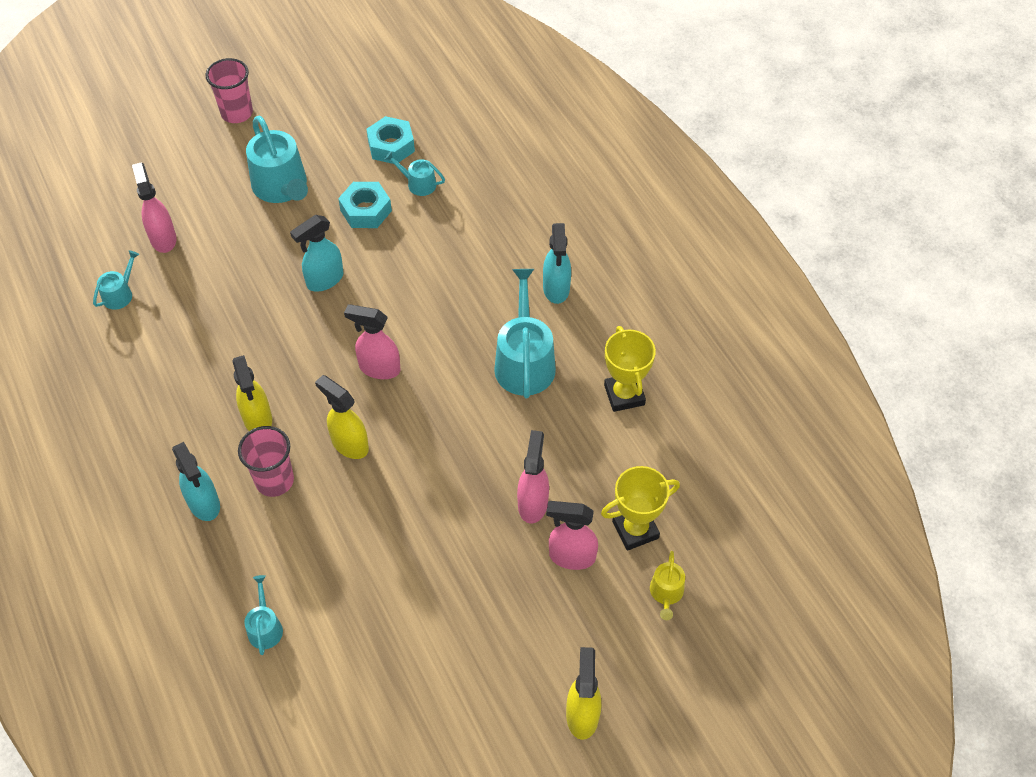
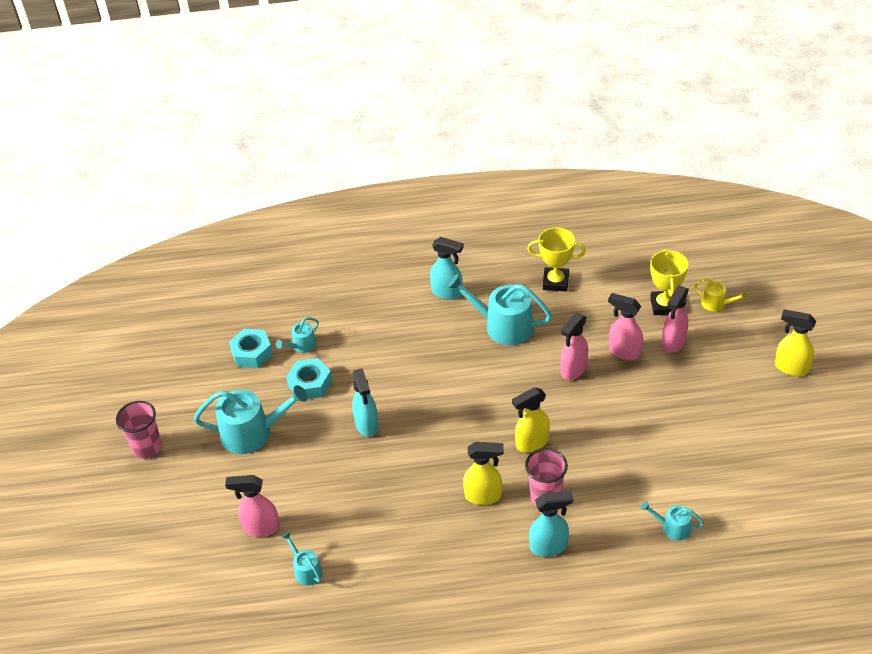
camera: 65 degrees left, 10 degrees down
(379, 368) = (470, 410): pink spray bottle -> pink spray bottle (573, 370)

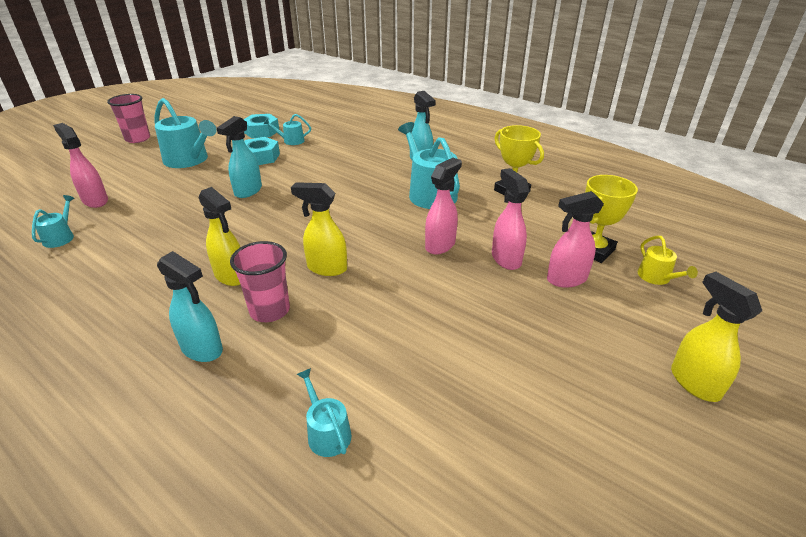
camera: 40 degrees right, 10 degrees down
(573, 370) = (440, 245): pink spray bottle -> pink spray bottle turned 135 degrees clockwise

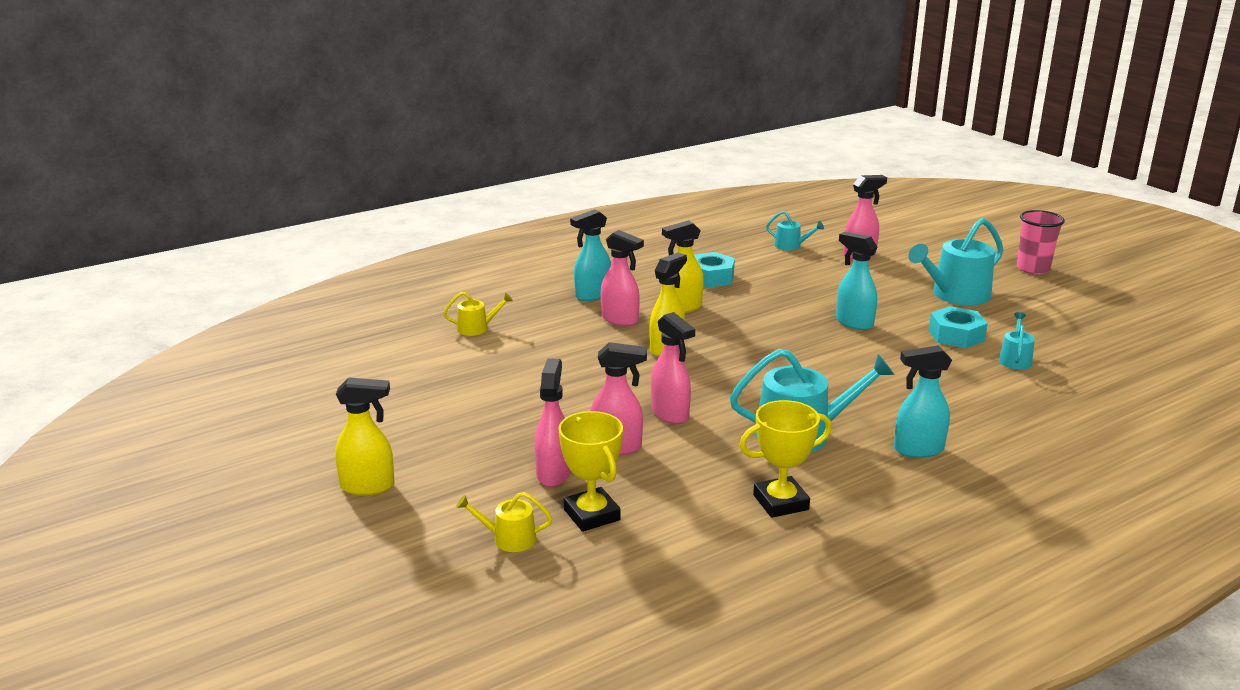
camera: 110 degrees right, 10 degrees down
(261, 131) = (1057, 342): turquoise nut -> turquoise nut (711, 277)
(269, 310) = (620, 320): pink cup -> pink spray bottle
(327, 432) = (476, 328): turquoise watering can -> yellow watering can

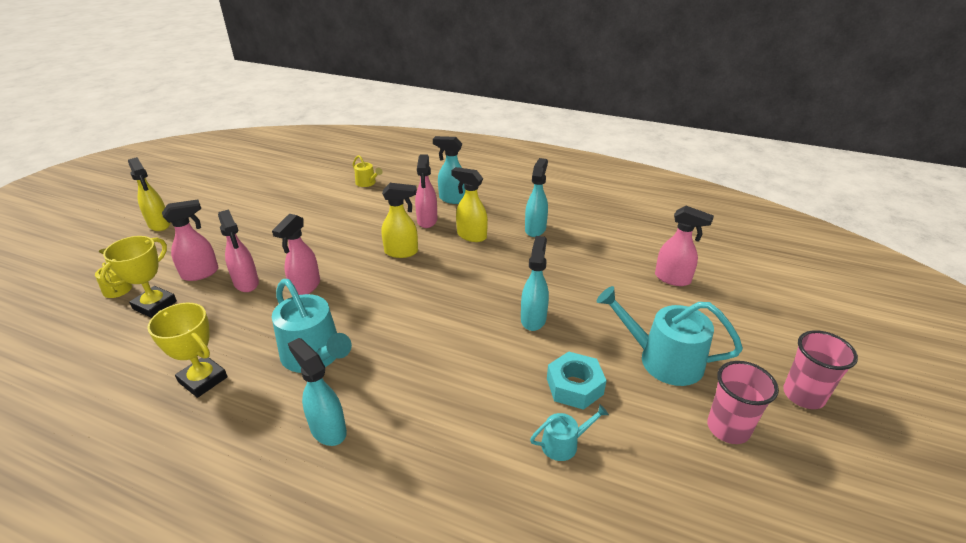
camera: 55 degrees right, 10 degrees up
(711, 277) = (535, 229): turquoise nut -> turquoise spray bottle
(791, 246) = (640, 242): turquoise watering can -> none
(1044, 302) = (728, 428): none -> pink cup

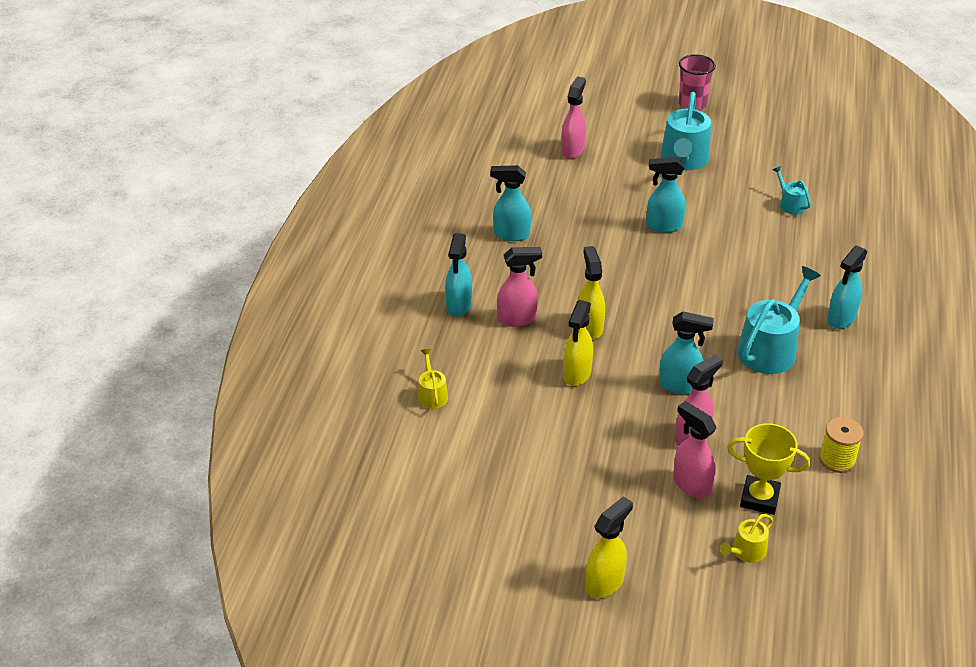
camera: 100 degrees left, 5 degrees up
(148, 364) = (837, 459): none -> yellow spool
(203, 380) = (834, 412): yellow trophy -> none
(305, 287) = (680, 385): pink spray bottle -> turquoise spray bottle
(367, 183) = (432, 395): yellow watering can -> yellow watering can turned 45 degrees counterclockwise
(471, 236) = (539, 279): yellow spray bottle -> yellow spray bottle (576, 374)
(574, 386) = (734, 201): turquoise nut -> none
(728, 428) = (739, 137): pink cup -> none

